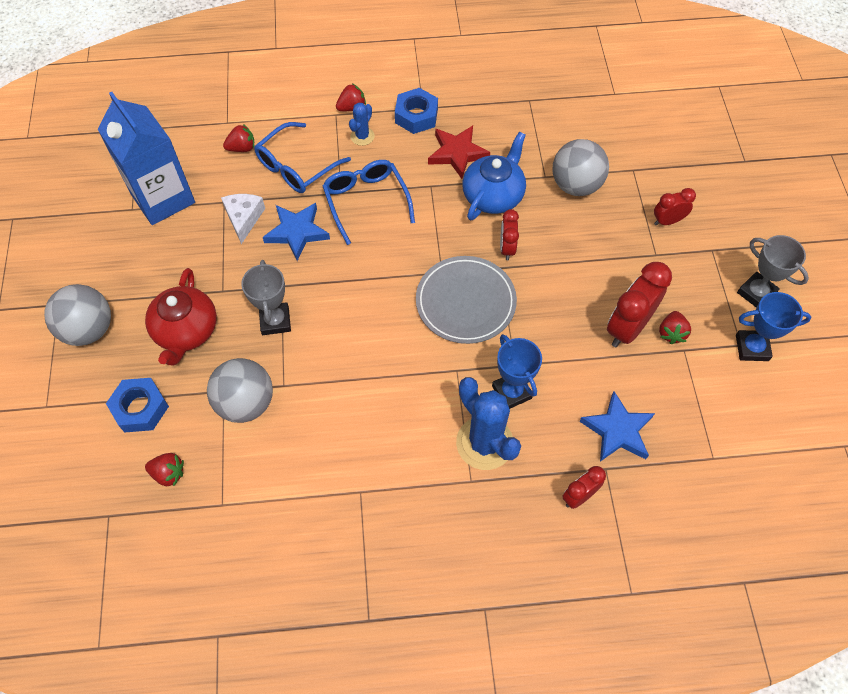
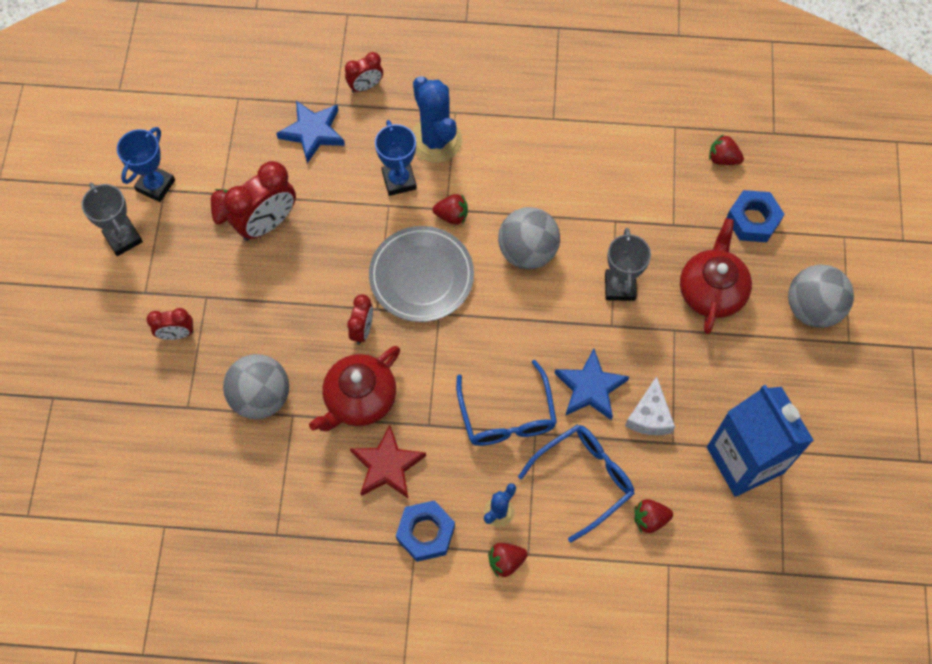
camera: 170 degrees left, 5 degrees up
(246, 403) = (652, 209): grey ball -> grey ball (527, 251)
(449, 364) = (452, 215): none -> red strawberry
(493, 195) = (359, 399): blue teapot -> red teapot
(752, 347) = (156, 185): blue trophy -> blue trophy turned 75 degrees counterclockwise

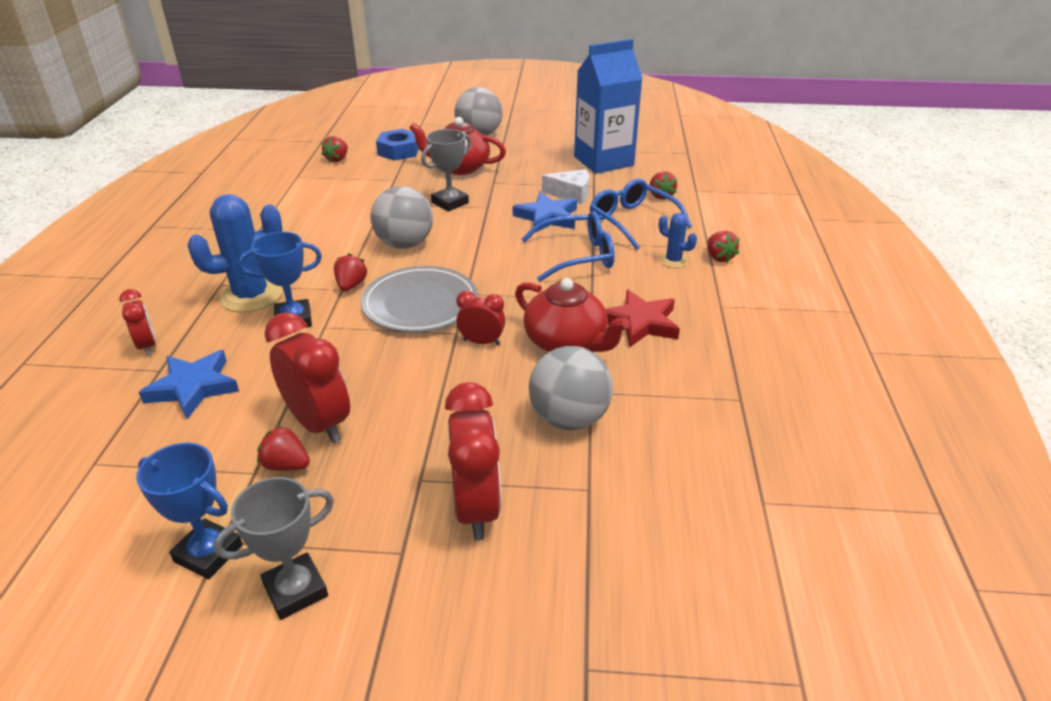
camera: 90 degrees left, 30 degrees down
(177, 334) = (476, 508): red clock -> red clock, size x1.78
(426, 533) = (706, 299): blue nut -> none
(619, 287) = (450, 203): grey trophy -> grey trophy turned 45 degrees counterclockwise

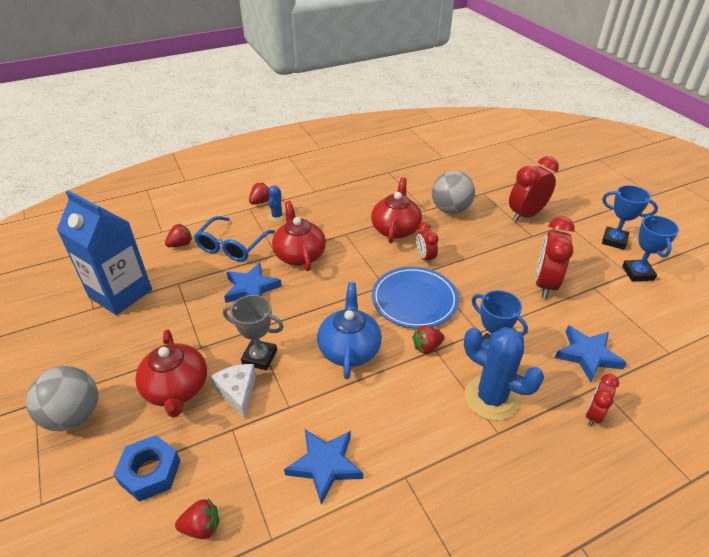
camera: 120 degrees left, 5 degrees up
(286, 465) = (577, 279): red strawberry -> none
(296, 590) = (614, 240): grey trophy -> blue trophy
(315, 204) = (325, 465): none -> blue star
(404, 244) = (349, 349): grey ball -> blue teapot
(420, 304) = (414, 300): grey plate -> blue plate
(571, 193) = (200, 290): white cheese -> white cheese (237, 392)
(577, 256) = (299, 254): blue glasses -> red teapot
(640, 323) = (355, 211): red star -> none

